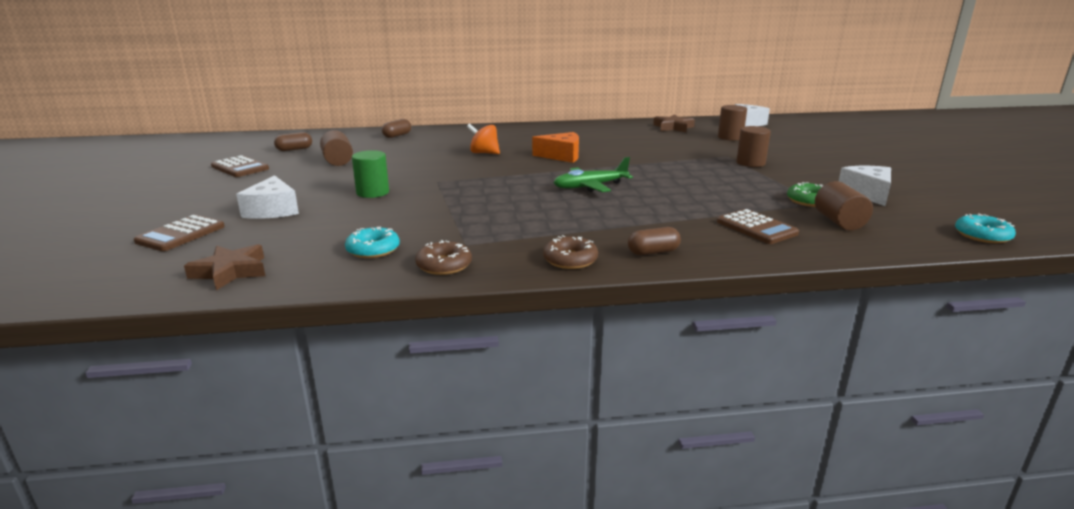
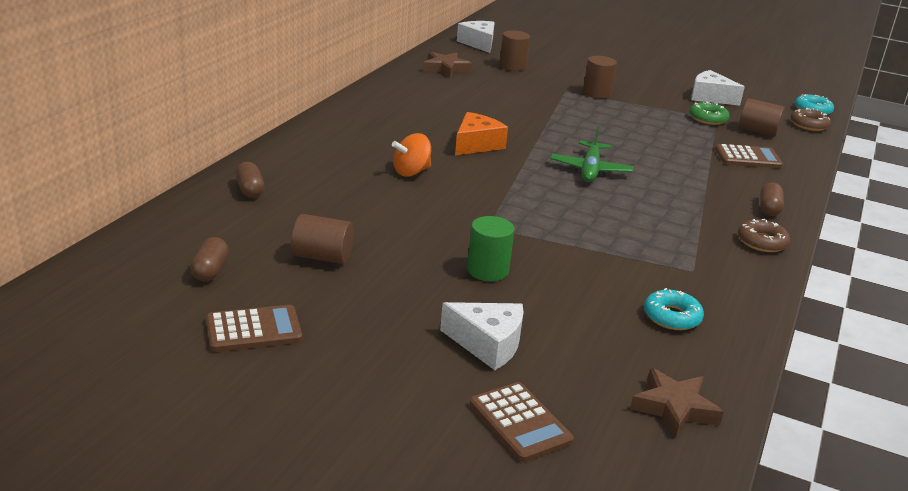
camera: 60 degrees left, 5 degrees up
(444, 265) = (736, 295): brown donut -> brown donut (809, 125)

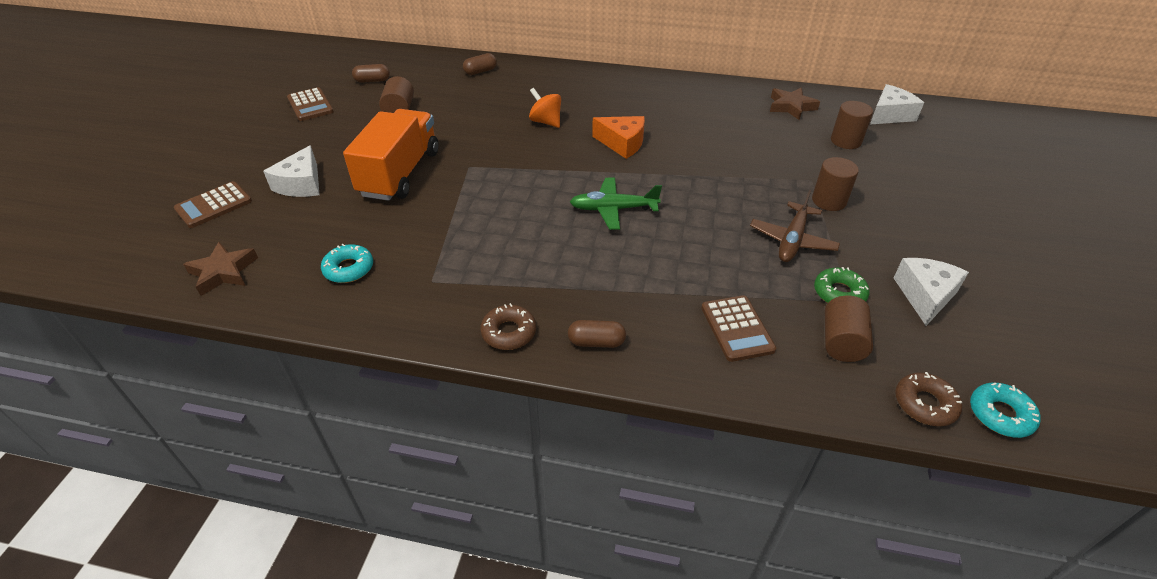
camera: 80 degrees right, 15 degrees up
(487, 270) = (400, 173): green cylinder -> orange truck
(646, 117) = (792, 240): none -> brown plane

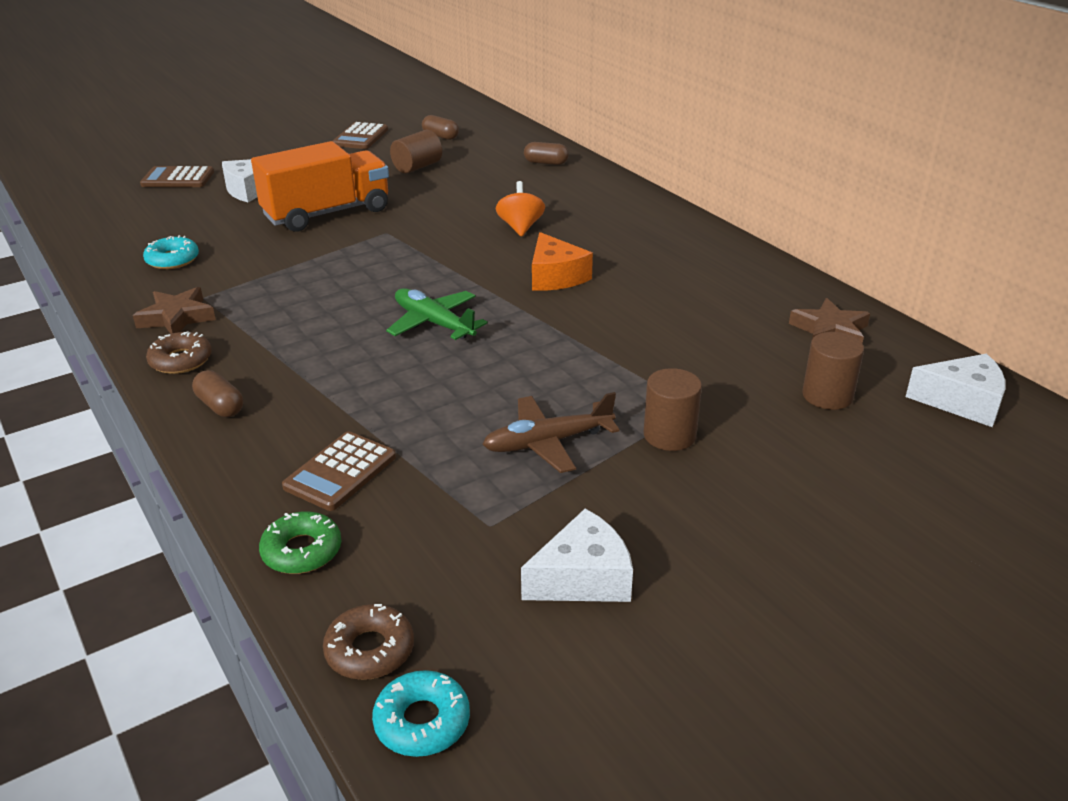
camera: 45 degrees right, 10 degrees down
(223, 272) = (107, 222): brown star -> brown star (177, 317)
(839, 293) = (494, 512): green donut -> green donut (302, 551)
(841, 342) = (406, 548): brown cylinder -> none

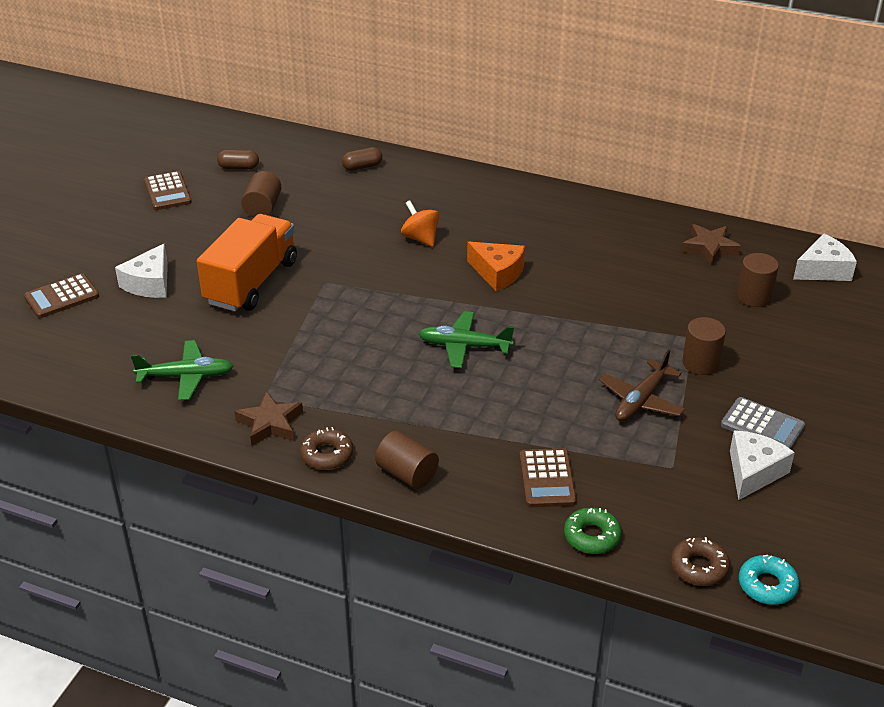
camera: 35 degrees left, 5 degrees up
(172, 260) = (186, 376): turquoise donut -> green plane
(220, 406) = (407, 474): brown capsule -> brown cylinder
(662, 532) = (762, 425): none -> grey calculator

